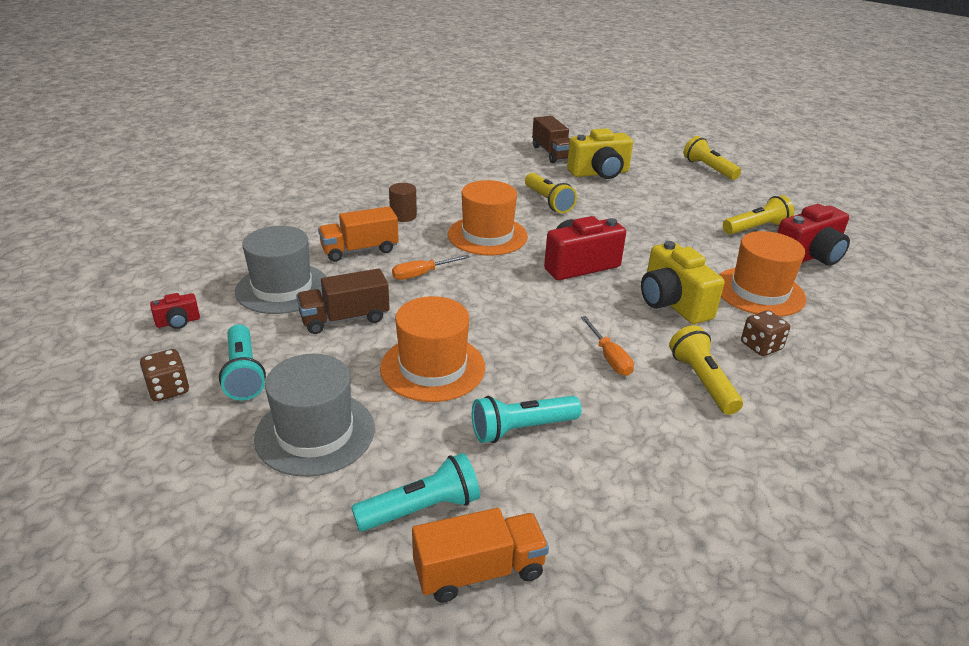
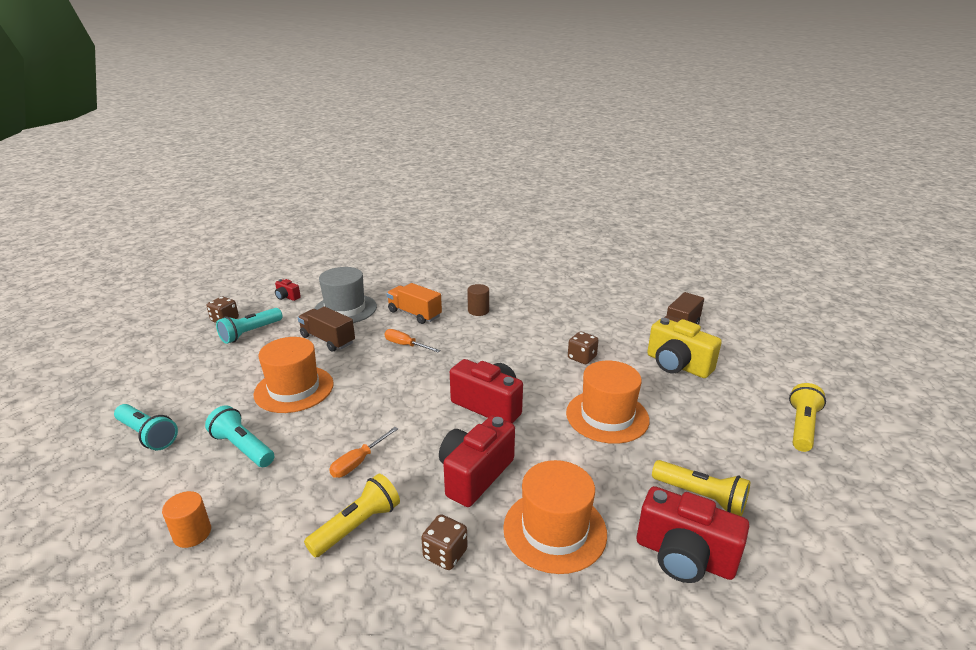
camera: 60 degrees right, 5 degrees down
(315, 433) = (206, 374): grey hat -> none
(479, 571) = (96, 476): orange truck -> none
(487, 235) = (489, 350): orange hat -> orange hat (607, 416)
(548, 202) = (582, 358): yellow flashlight -> brown dice
(652, 492) = (192, 533): none -> orange cylinder
(672, 303) = (474, 475): yellow camera -> red camera

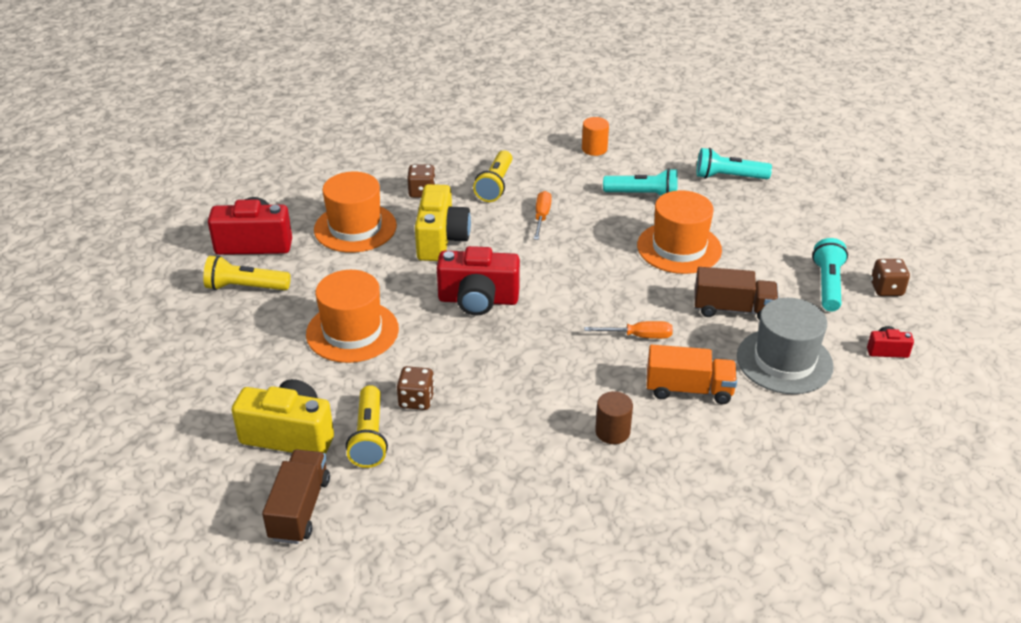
camera: 150 degrees right, 10 degrees up
(474, 475) = (441, 240): red camera -> yellow camera
(801, 426) = (138, 394): yellow flashlight -> yellow flashlight (369, 437)

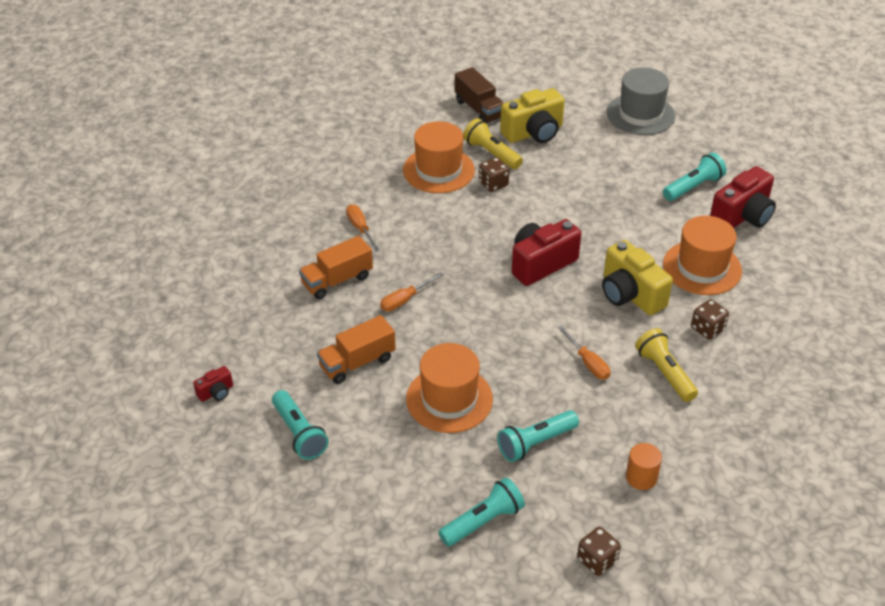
camera: 140 degrees right, 5 degrees up
(245, 287) = (693, 187): yellow flashlight -> turquoise flashlight
(352, 331) = (587, 199): orange hat -> orange hat (438, 170)
(612, 432) = (360, 228): brown cylinder -> orange screwdriver
(733, 309) = (357, 362): brown truck -> orange truck
(784, 361) = (287, 339): grey hat -> grey hat (640, 114)
(886, 289) = (247, 459): brown dice -> brown dice (597, 560)

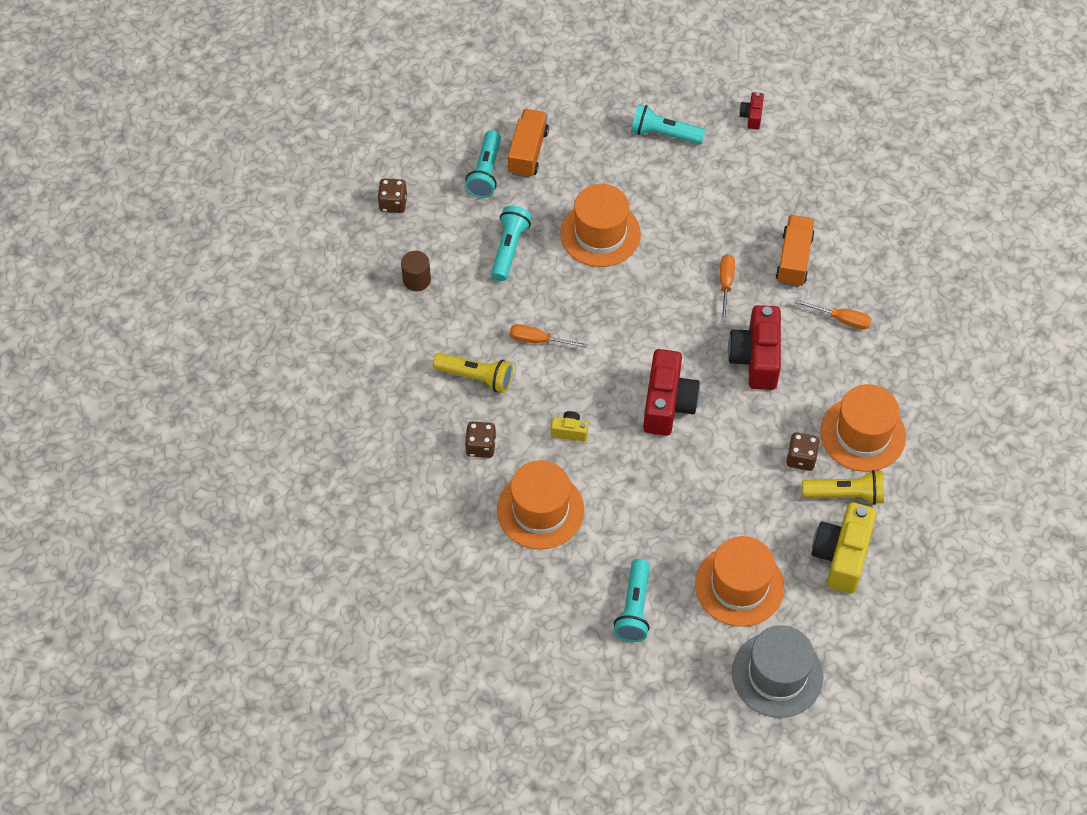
camera: 135 degrees right, 15 degrees up
(357, 362) = (693, 209): orange truck -> orange truck (528, 152)
(479, 109) = (924, 543): brown truck -> none
(613, 157) = (739, 585): none -> orange hat
(630, 294) = (569, 431): yellow camera -> yellow camera, size x0.48
(641, 477) = (416, 280): orange cylinder -> brown cylinder
(742, 216) = (559, 605): red camera -> red camera (756, 358)

